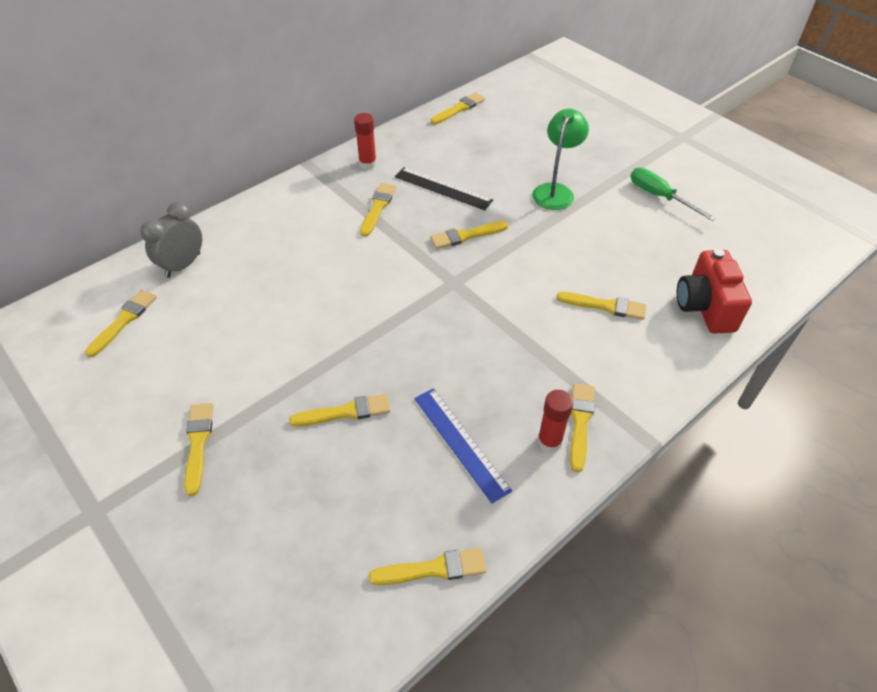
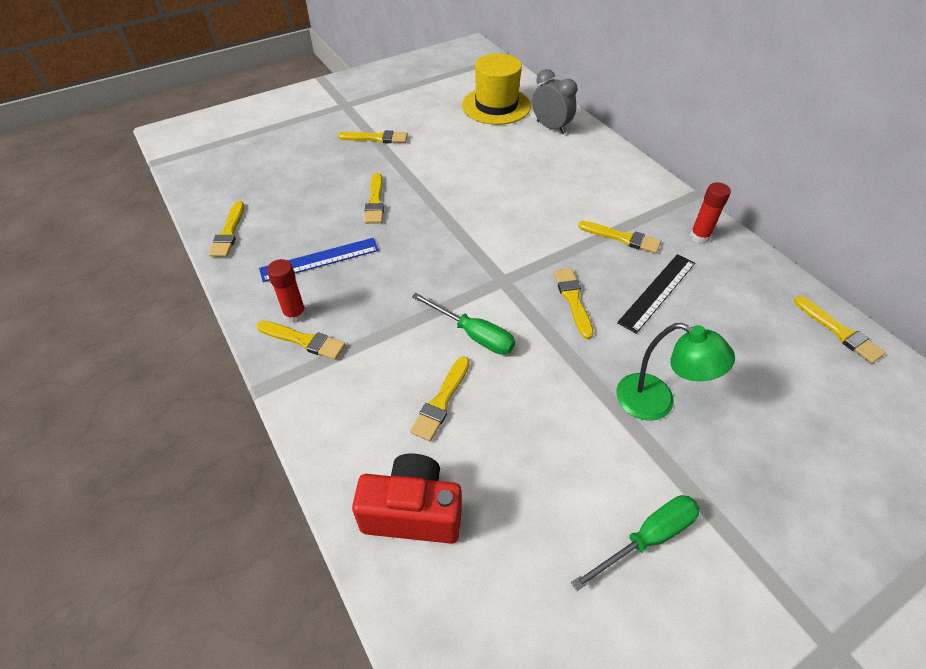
camera: 100 degrees right, 0 degrees up
(124, 320) = (496, 106): yellow brush -> yellow hat
(527, 295) = (473, 335): none -> green screwdriver

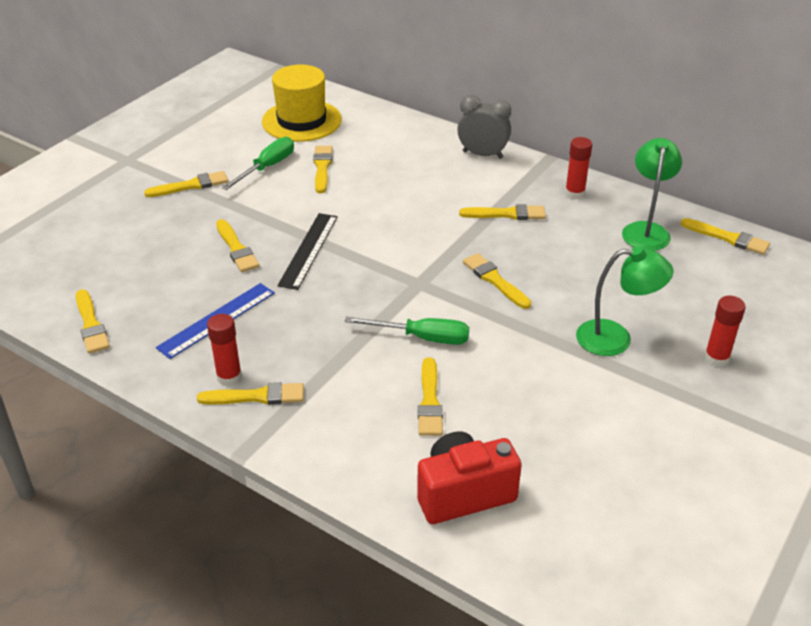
camera: 25 degrees left, 10 degrees down
(487, 150) = (322, 167): none -> yellow brush
(551, 127) = (374, 129): grey clock -> grey clock (482, 155)
(647, 538) = (665, 439): green screwdriver -> green screwdriver (267, 167)
(657, 292) = (565, 251): black ruler -> black ruler (308, 250)
(752, 296) = (646, 230): none -> green lamp
(754, 465) = (716, 358): none -> red glue stick

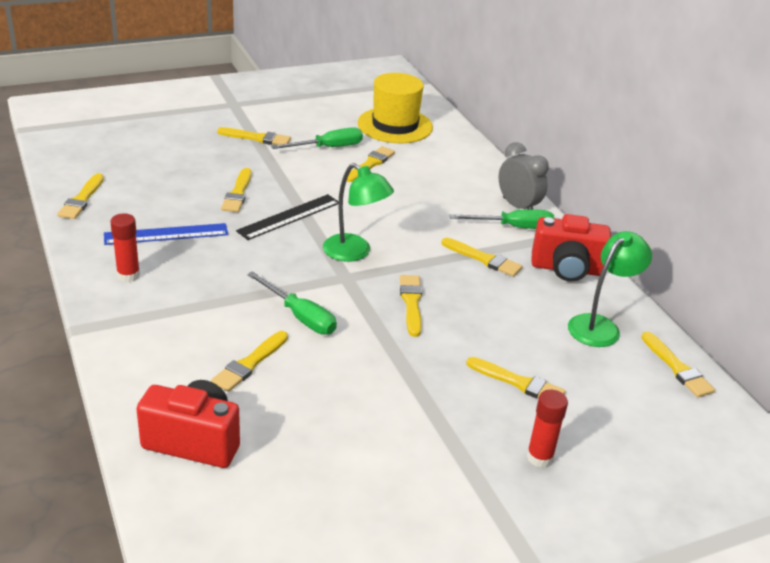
camera: 30 degrees right, 5 degrees down
(257, 396) = (131, 297): yellow brush -> yellow brush (519, 383)
(498, 175) = (513, 227): none -> green screwdriver
(574, 193) = (566, 269): red glue stick -> red camera
(615, 339) = (462, 396): green lamp -> green lamp (354, 253)

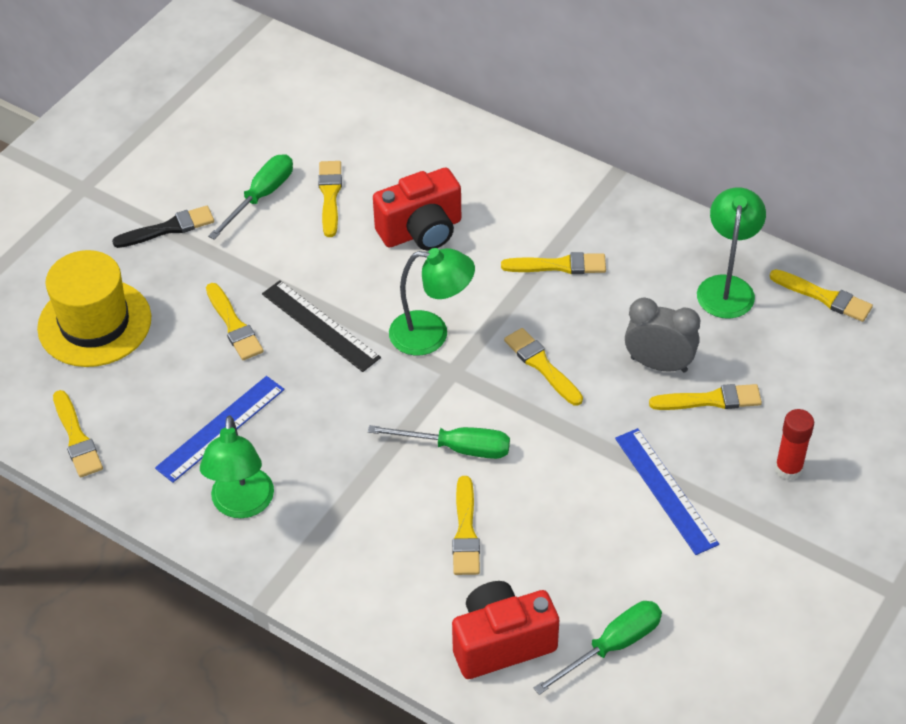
camera: 30 degrees left, 15 degrees up
(128, 275) = (242, 505): red glue stick -> green lamp
(257, 138) = (168, 228): yellow brush -> black brush
(289, 217) = (320, 326): black ruler -> black ruler turned 60 degrees counterclockwise
(395, 125) = (299, 117): yellow hat -> yellow hat (94, 323)
(423, 418) = (665, 490): none -> blue ruler
(513, 227) = (551, 203): green screwdriver -> green screwdriver (612, 646)
(518, 206) = (531, 170): grey clock -> grey clock (658, 364)
(566, 269) = (644, 231): red camera -> red camera (421, 231)

